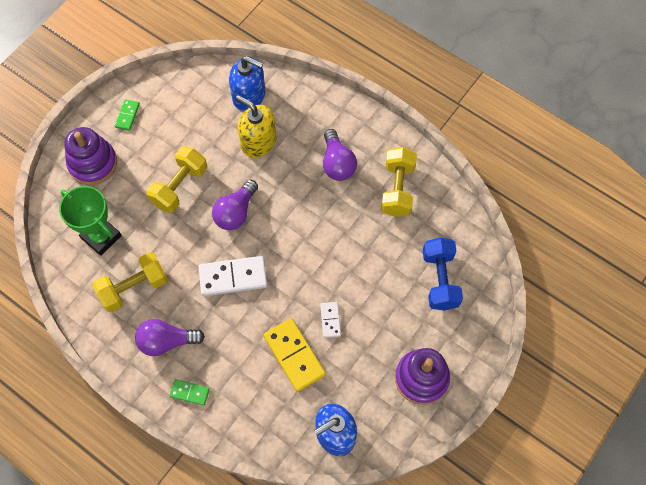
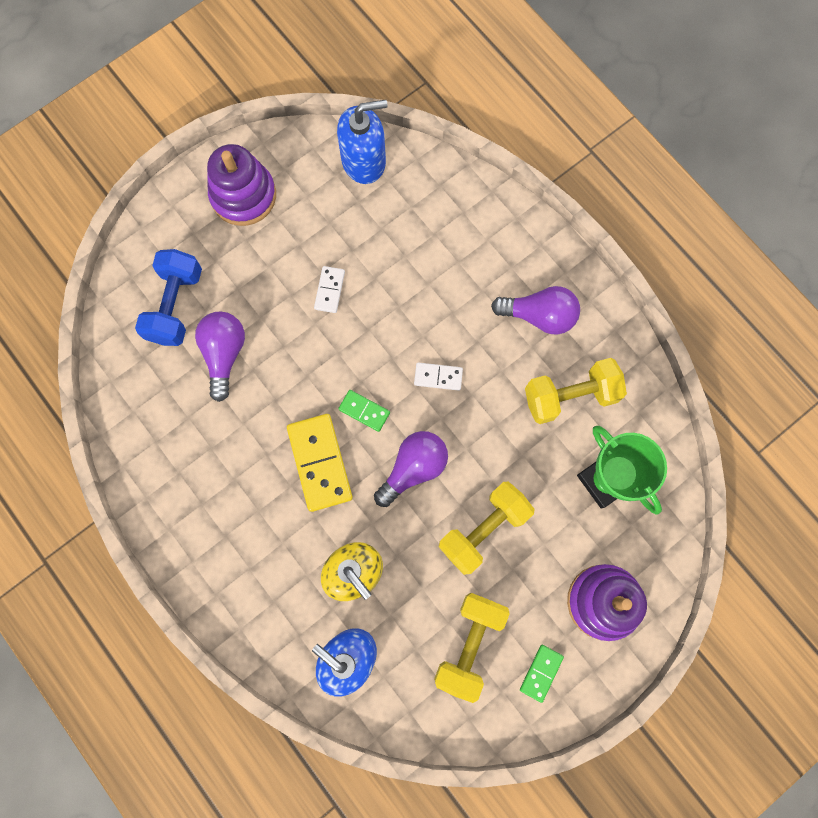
camera: 165 degrees left, 10 degrees up
(189, 393) = (522, 248): green domino -> green domino (364, 411)
(233, 277) = (438, 377): white domino -> white domino, size x0.53
(294, 355) = (386, 259): yellow domino -> yellow domino (320, 463)
(337, 163) = (252, 507): purple light bulb -> purple light bulb (224, 354)
(397, 189) = (183, 444): yellow dumbbell -> yellow dumbbell (469, 644)

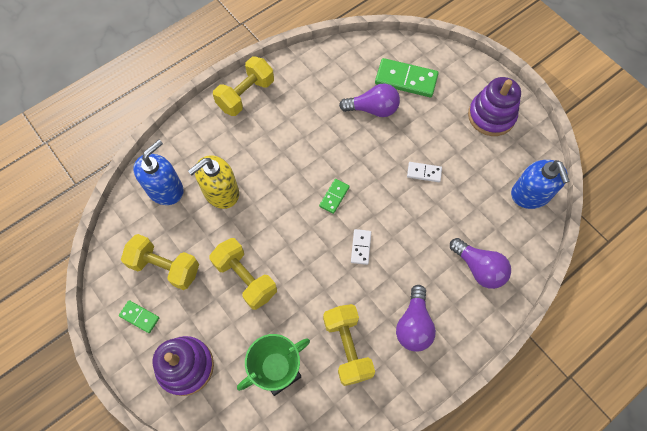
camera: 90 degrees right, 10 degrees down
(175, 305) = (406, 79): blue dumbbell -> green domino
(189, 544) = (246, 95): none -> yellow dumbbell
(320, 463) = (297, 169): yellow domino -> none
(413, 469) = (291, 230): purple light bulb -> purple light bulb (478, 268)

